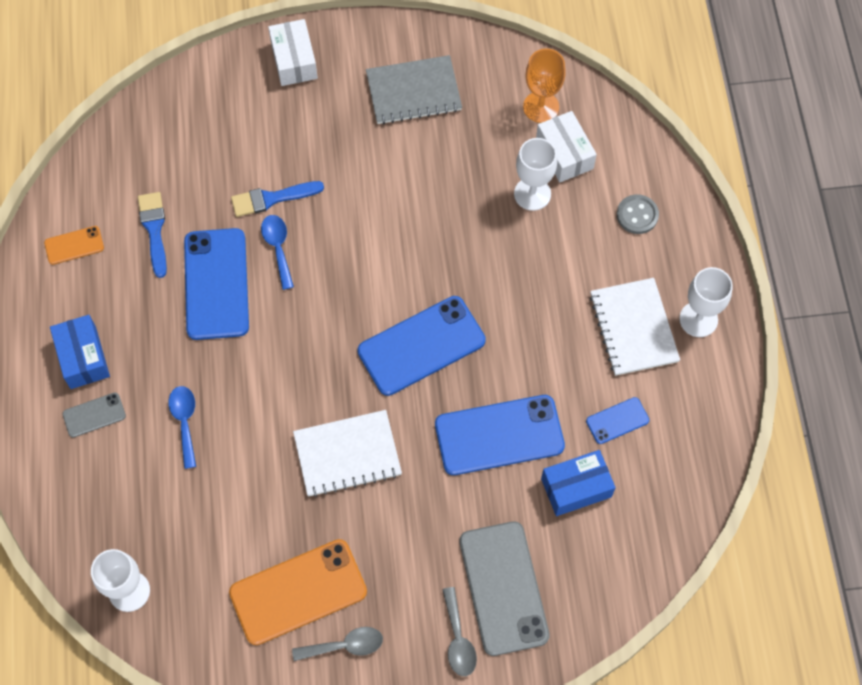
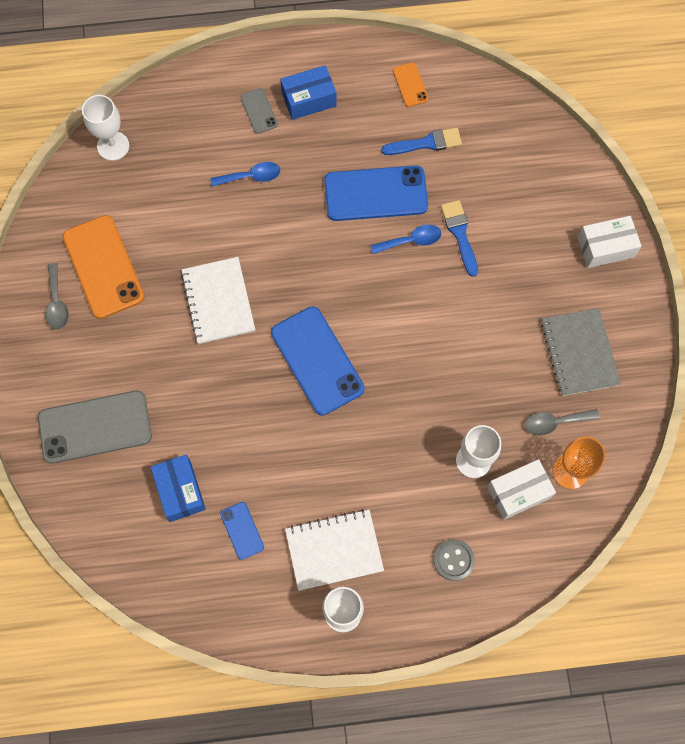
camera: 90 degrees right, 5 degrees up
(458, 639) = (54, 390): grey spoon -> grey spoon (555, 422)
(499, 435) = (231, 426): blue phone -> none

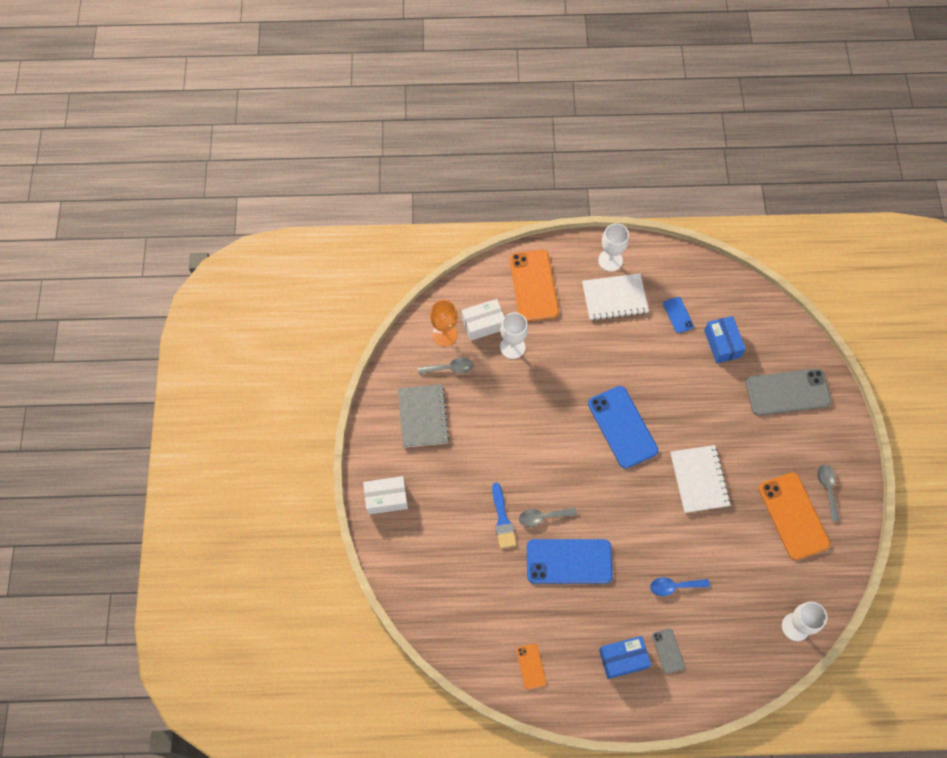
camera: 175 degrees left, 5 degrees down
(411, 241) = (542, 517): blue spoon -> grey spoon
(426, 143) = (522, 605): blue brush -> none
(453, 560) = (533, 285): grey button -> orange phone

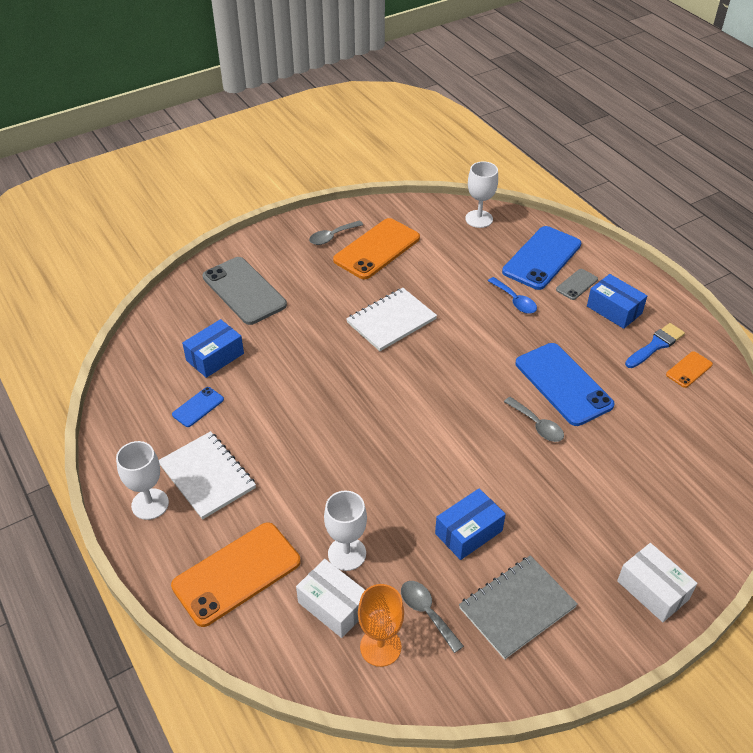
camera: 120 degrees left, 20 degrees down
(486, 421) = (468, 532): none -> blue box
(502, 519) = (571, 459): blue brush -> blue brush (656, 345)
(622, 427) = (378, 401): blue phone -> blue phone (542, 258)

